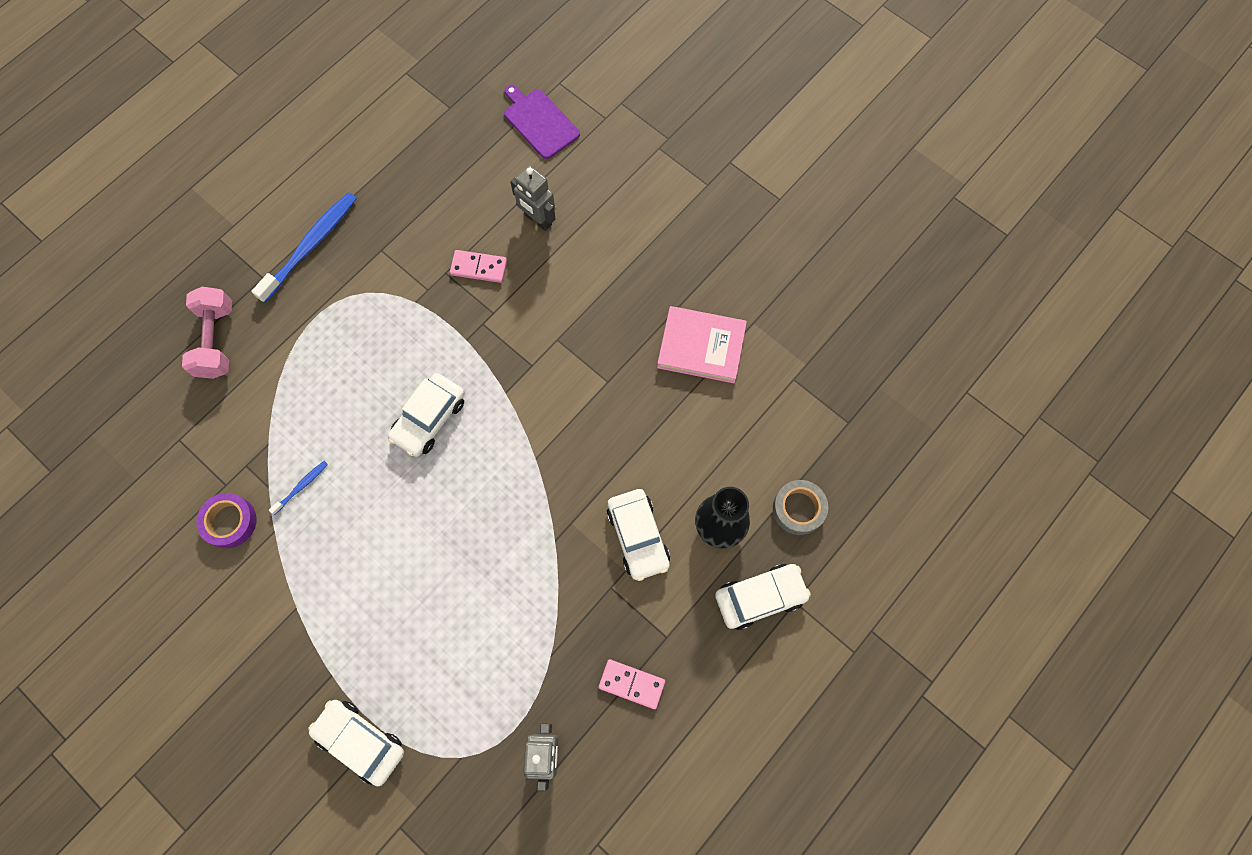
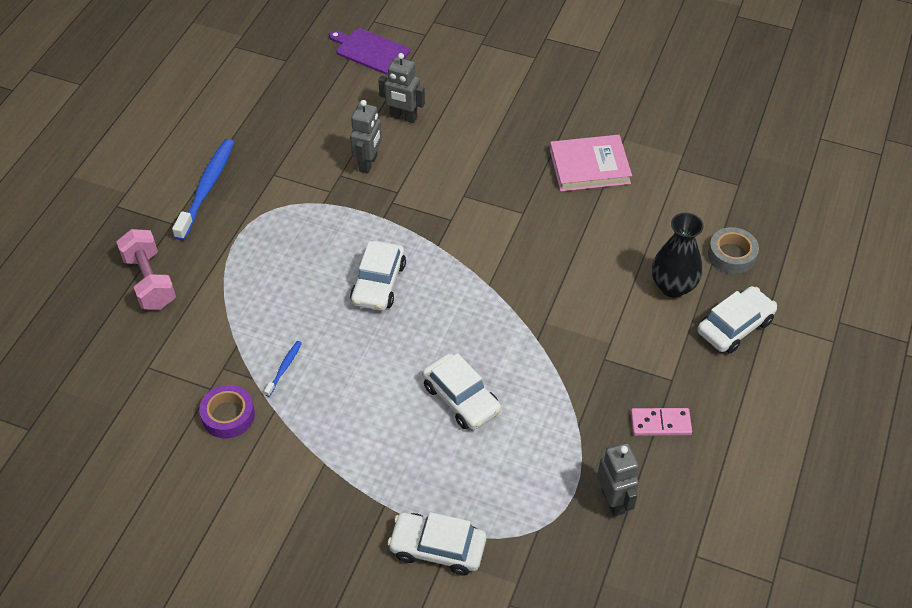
camera: 20 degrees left, 20 degrees down
(479, 267) = (368, 163): pink domino -> grey robot
(638, 537) = (608, 314): white car -> white car (461, 398)

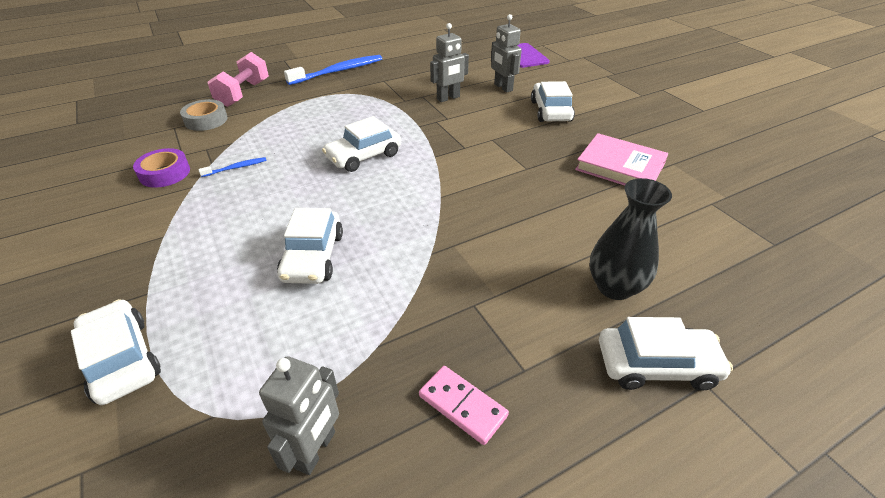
camera: 40 degrees right, 10 degrees down
(478, 127) = (550, 111): none -> white car
(731, 255) = (713, 296): grey tape -> grey tape (206, 120)

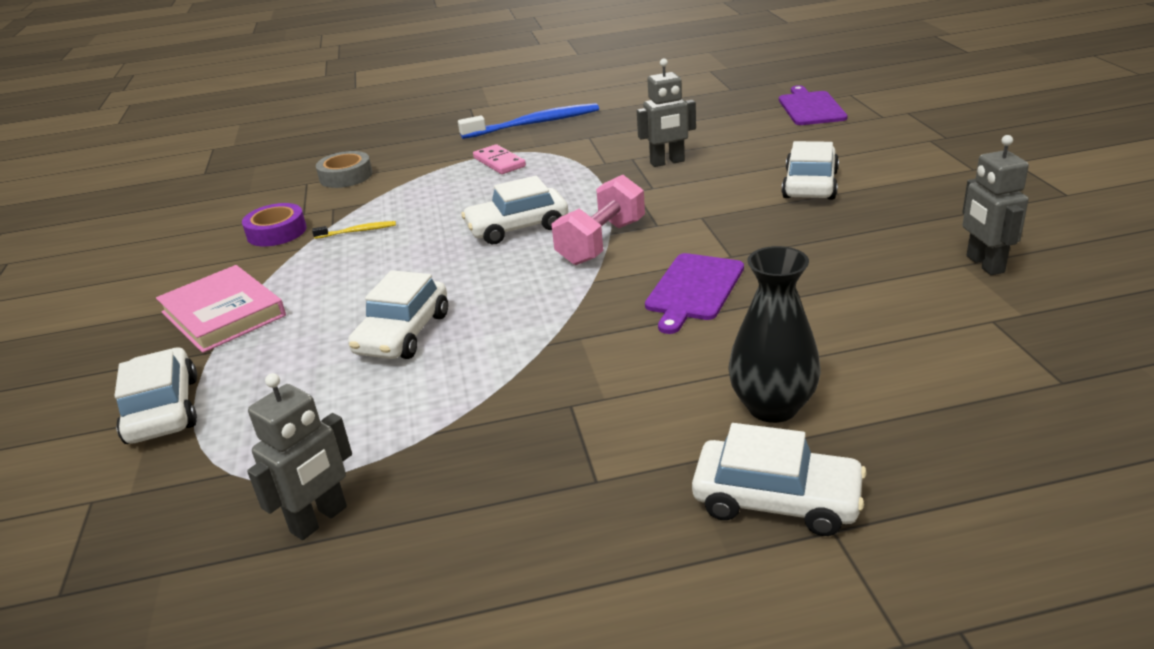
camera: 20 degrees right, 10 degrees down
(236, 168) = (357, 231): blue toothbrush -> yellow toothbrush
(243, 93) = (402, 147): pink dumbbell -> pink dumbbell (601, 242)
(462, 406) = (500, 505): pink domino -> pink domino (499, 162)
(503, 87) = (755, 151): grey robot -> grey robot (984, 264)
(515, 197) = (693, 289): none -> purple cutting board
(620, 166) = (874, 263): pink book -> pink book (223, 314)

